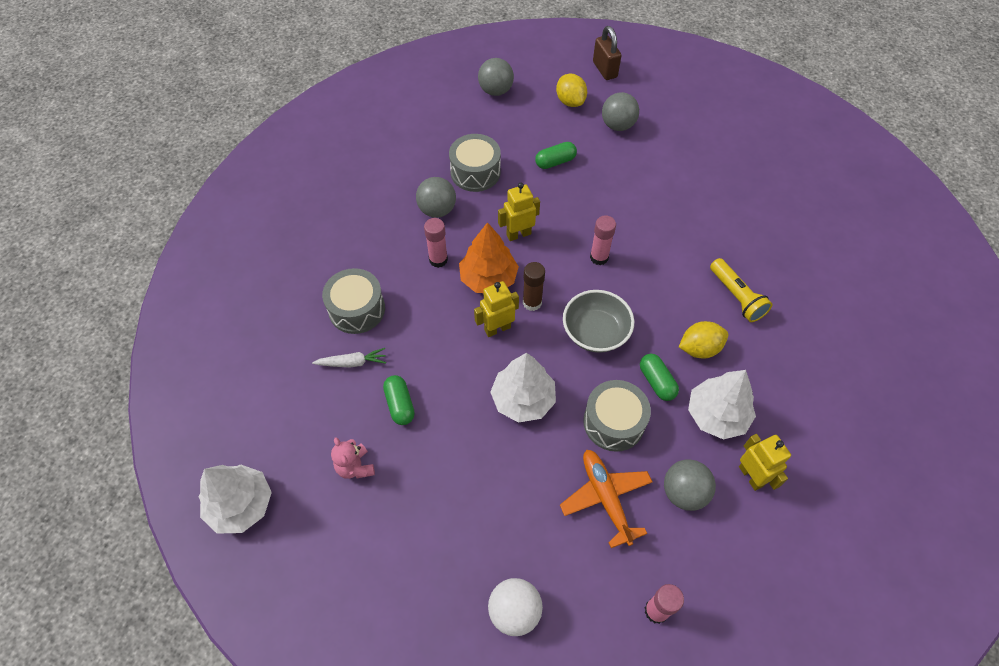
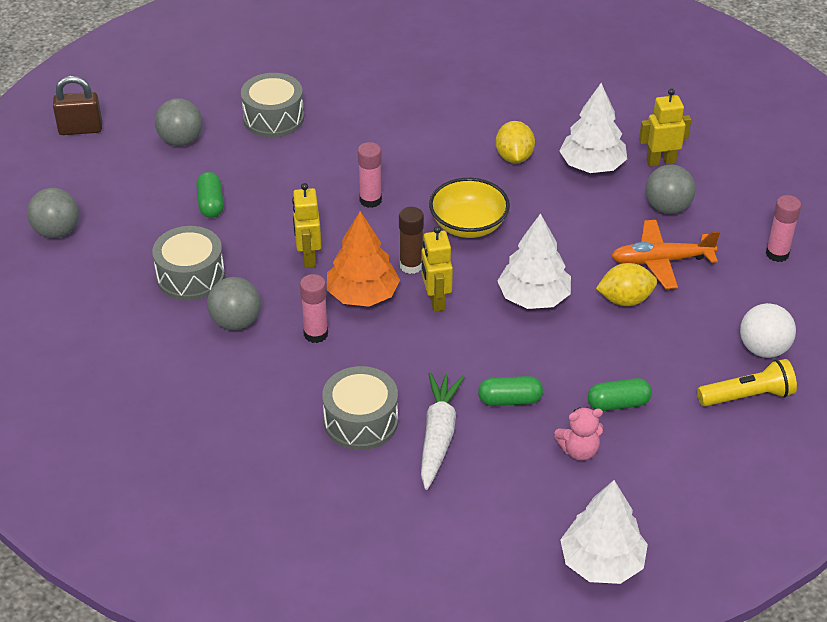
camera: 75 degrees left, 15 degrees down
(352, 362) = (438, 435): white carrot -> white carrot, size x1.62
(570, 101) = (117, 170): yellow lemon -> yellow lemon (625, 300)
(595, 332) = (468, 225): grey bowl -> yellow bowl
(614, 422) = (580, 236): grey drum -> grey drum (273, 118)
(656, 382) = (543, 196): green capsule -> green capsule (618, 404)
(736, 296) = (461, 116): yellow flashlight -> yellow flashlight (747, 396)

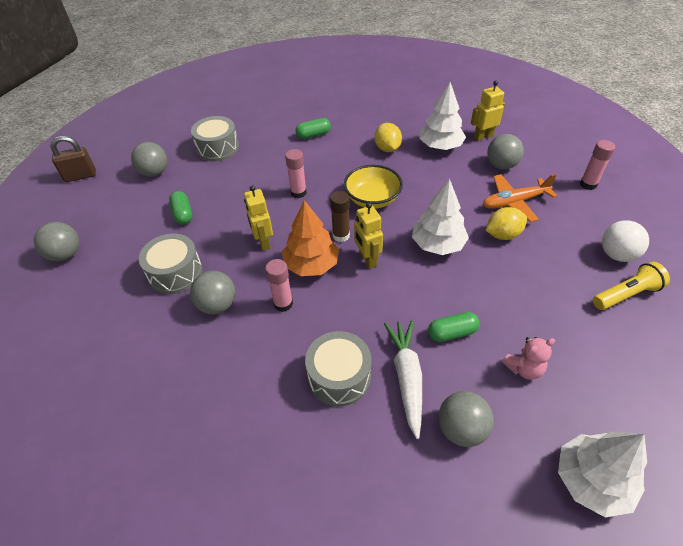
camera: 10 degrees left, 5 degrees up
(481, 494) = (461, 429): none -> grey ball
(618, 404) = (535, 320): green capsule -> green capsule (313, 135)

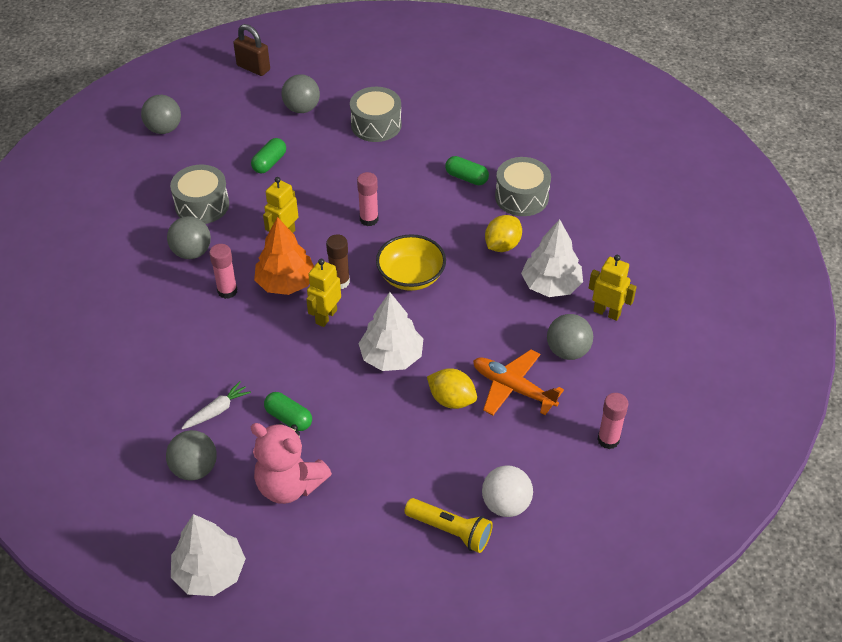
camera: 50 degrees right, 0 degrees up
(339, 376) = (184, 368): grey drum -> grey drum (521, 197)
(407, 377) = (217, 411): white carrot -> white carrot, size x0.62
(524, 368) = (289, 485): pink teddy bear -> pink teddy bear, size x1.79

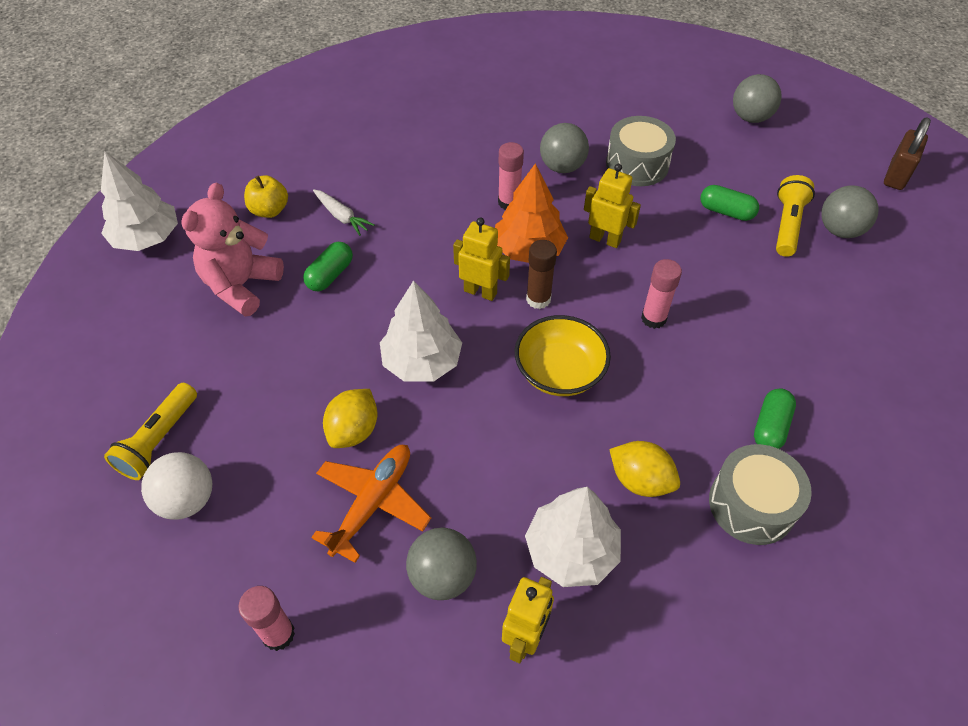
camera: 85 degrees right, 5 degrees up
(195, 469) = (269, 210): grey ball -> yellow apple
(291, 133) = (787, 225): none -> yellow flashlight
(376, 125) = (841, 310): grey drum -> none

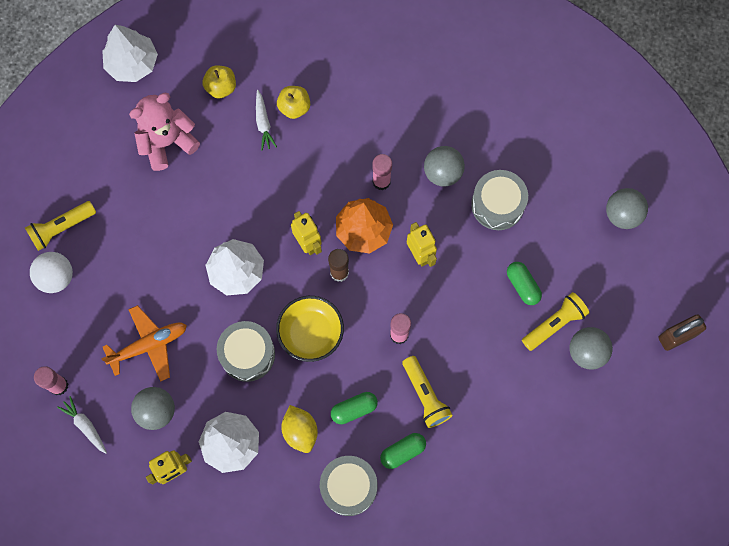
camera: 35 degrees right, 20 degrees up
(330, 275) = (225, 169): green capsule -> green capsule (354, 409)
(353, 430) = (167, 293): yellow lemon -> none
(355, 662) = (85, 426): none -> white carrot
(365, 189) = (294, 107): none -> yellow apple
(505, 437) = (247, 354): none -> grey drum
(736, 357) = (425, 395): none -> yellow flashlight

